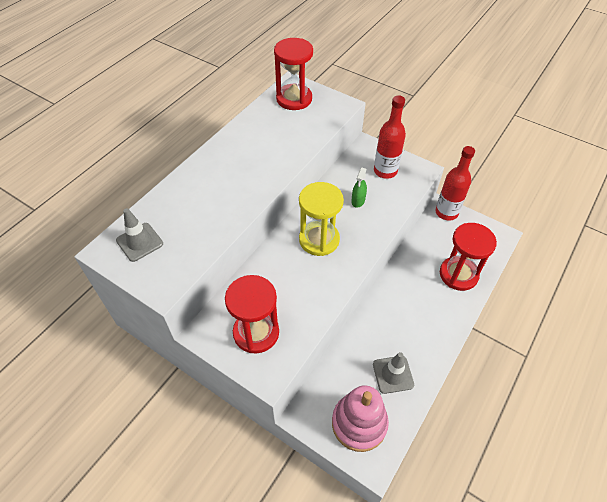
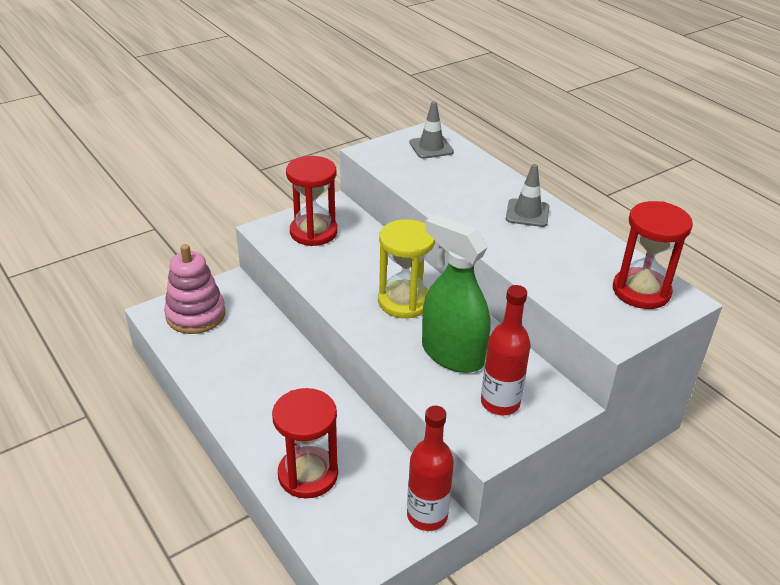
camera: 110 degrees right, 15 degrees down
(358, 201) = (452, 354): green spray bottle -> green spray bottle, size x2.37
(393, 374) = (223, 355): grey traffic cone -> grey traffic cone (527, 213)

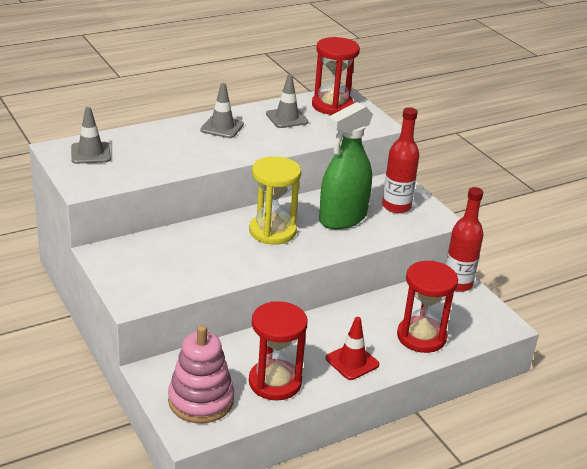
camera: 85 degrees left, 5 degrees down
(257, 414) = (352, 361): none -> red traffic cone
(313, 232) = (148, 270): red hourglass -> red hourglass (275, 382)
(580, 256) = (287, 118): none -> grey traffic cone

